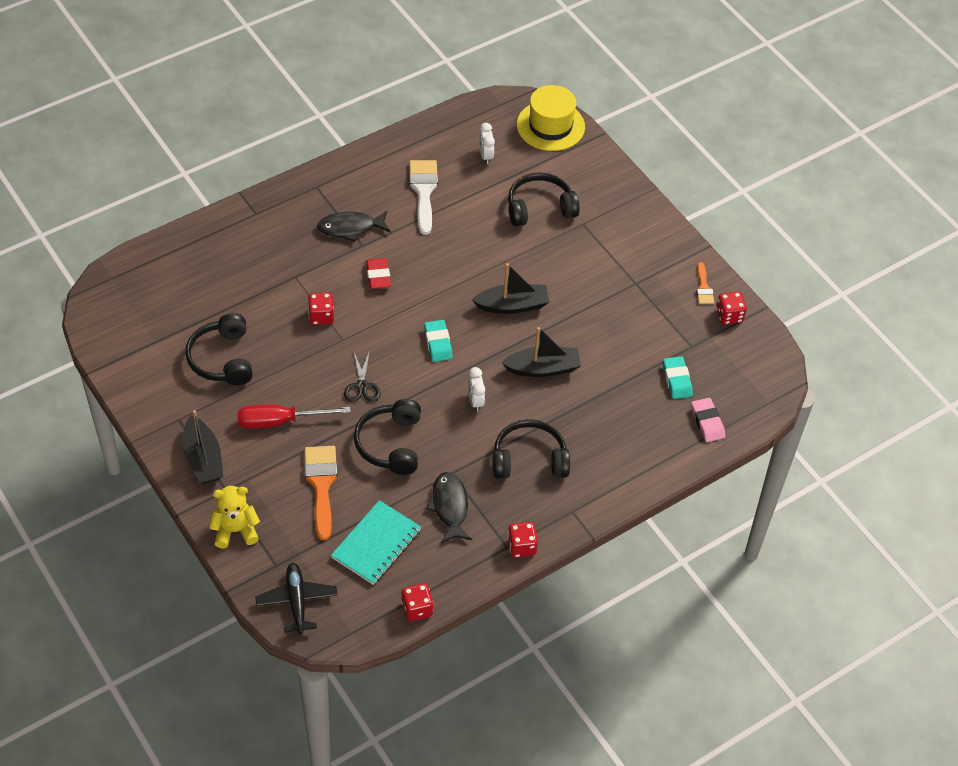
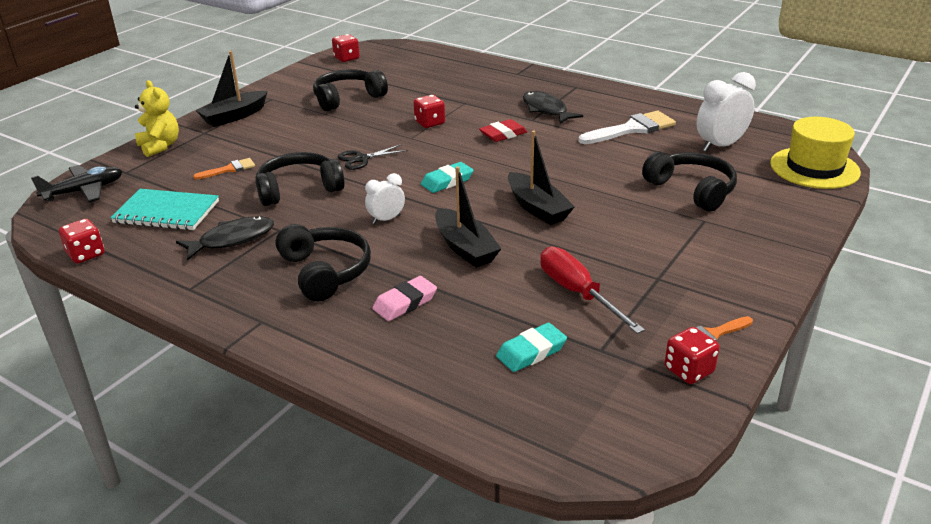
camera: 70 degrees right, 20 degrees down
(279, 421) = (294, 135): red screwdriver -> red screwdriver (577, 293)
(321, 485) = (229, 169): orange brush -> orange brush, size x0.54
(485, 156) = (720, 146): white clock -> white clock, size x1.73
(521, 546) = (192, 298): red dice -> red dice (346, 58)
(707, 422) = (478, 399): pink eraser -> pink eraser (405, 303)

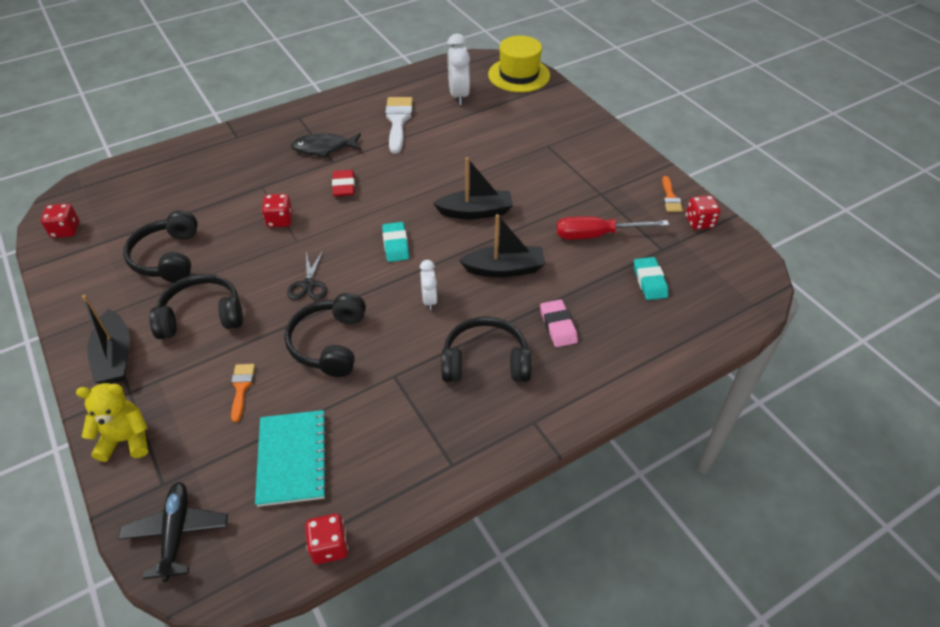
camera: 65 degrees left, 15 degrees up
(166, 212) = (292, 459): turquoise notebook -> turquoise notebook turned 45 degrees counterclockwise
(232, 240) = (387, 414): black fish -> none
(692, 190) = (507, 133): black headphones -> black headphones (202, 316)

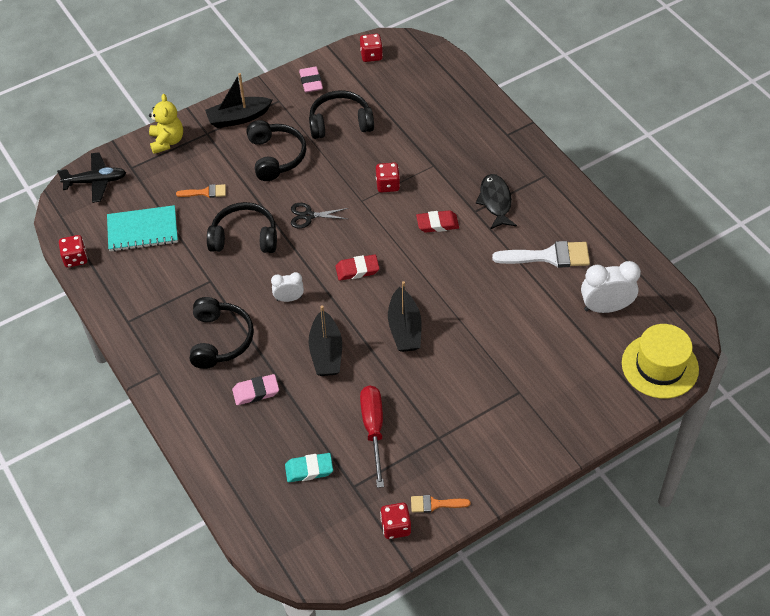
camera: 90 degrees right, 5 degrees up
(83, 284) = (311, 82): none -> pink eraser
(395, 245) = (357, 270): turquoise eraser -> red eraser

